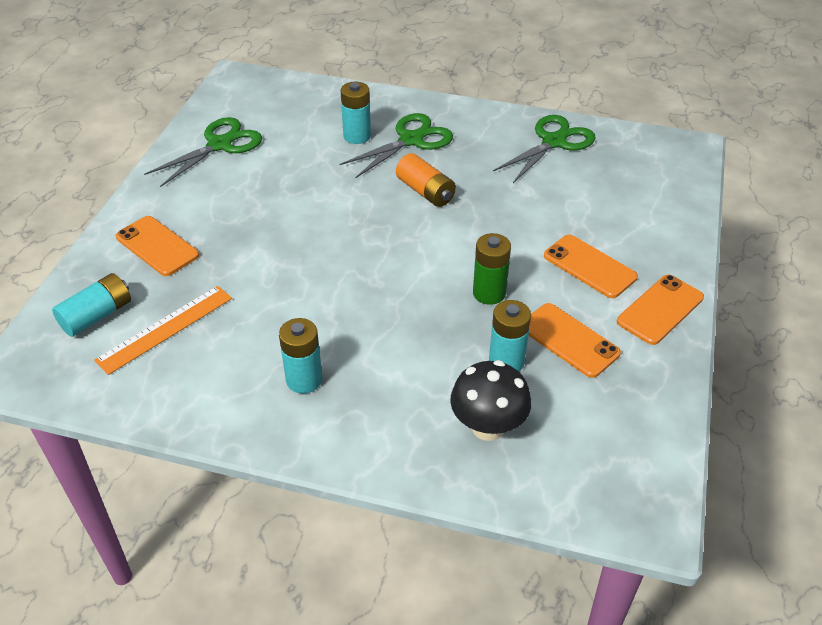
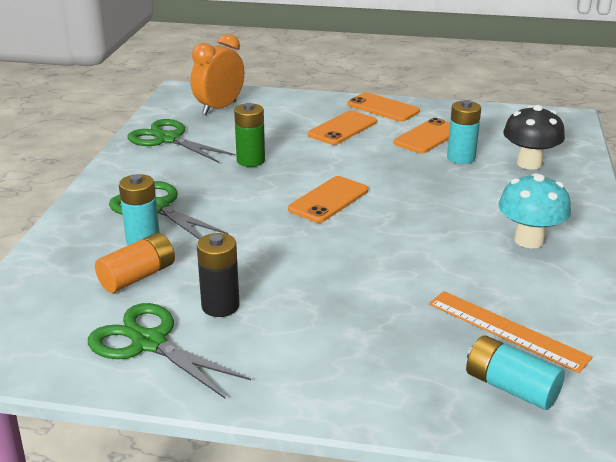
camera: 95 degrees left, 15 degrees down
(157, 246) = (373, 362): orange phone -> orange phone (328, 200)
(253, 175) = (220, 306): none -> black battery
(304, 380) = (529, 240): turquoise battery -> turquoise mushroom
(425, 191) = (248, 196): orange battery -> orange battery (138, 276)
(489, 293) = (387, 165): green battery -> green battery (250, 161)
(640, 174) = (219, 108): none -> orange clock

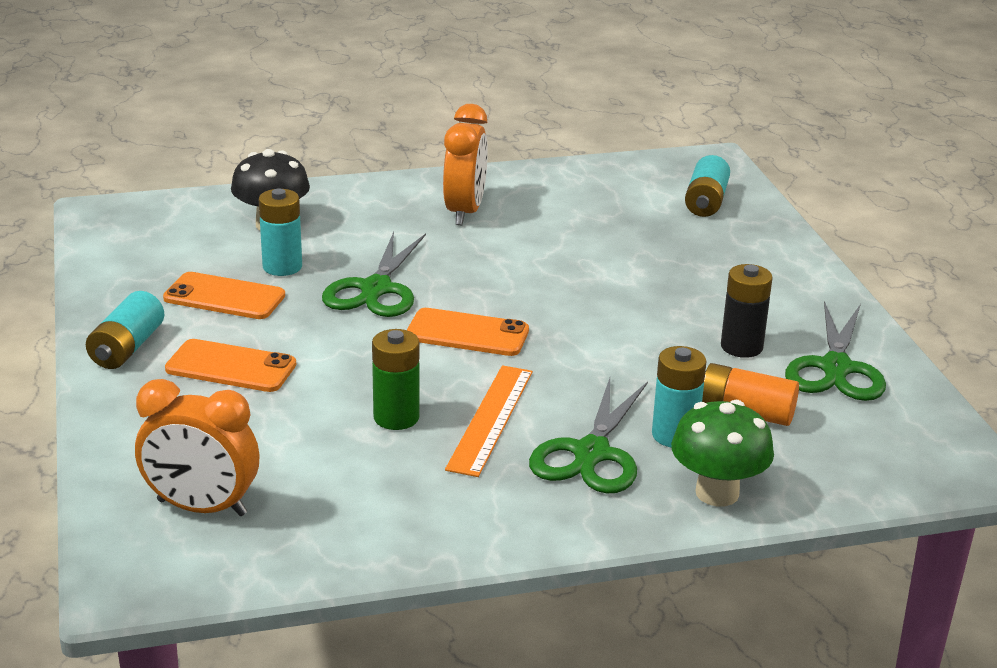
camera: 115 degrees left, 0 degrees up
(73, 236) = (717, 493): none -> green mushroom
(168, 139) = (369, 520): green scissors -> green scissors (376, 289)
(383, 108) = (127, 348): orange phone -> turquoise battery
(506, 330) = (632, 209): orange ruler -> orange ruler (491, 419)
(529, 240) = (465, 212): turquoise mushroom -> orange clock

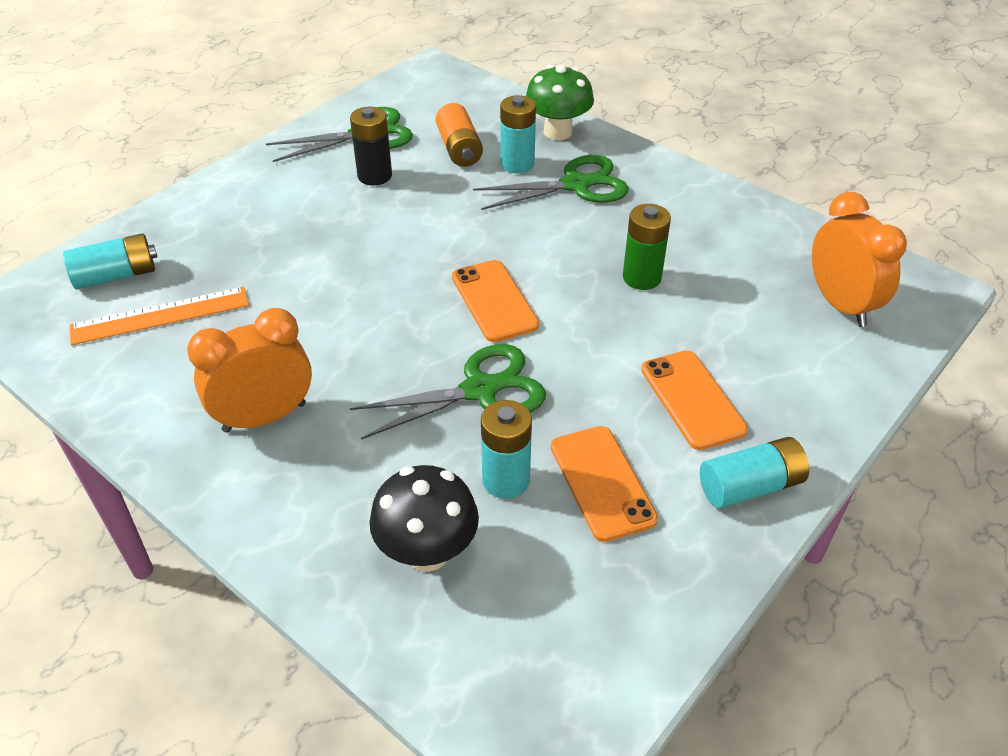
camera: 125 degrees left, 15 degrees up
(491, 419) = (590, 237): orange ruler -> orange ruler (160, 315)

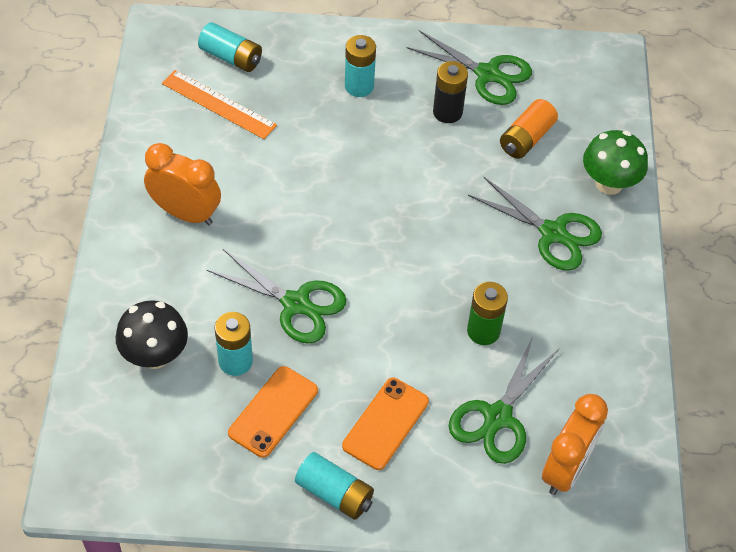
camera: 50 degrees right, 10 degrees up
(494, 301) = (382, 261): orange phone -> none
(517, 164) = (543, 183): turquoise battery -> turquoise battery (359, 86)
(748, 318) = (498, 417): none -> green scissors

